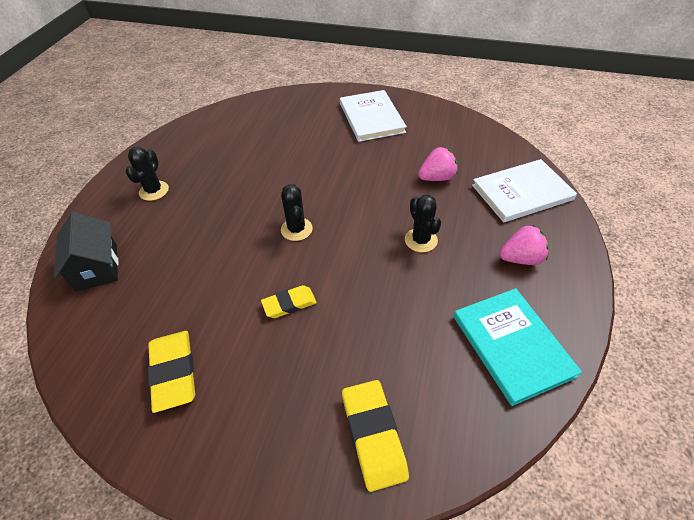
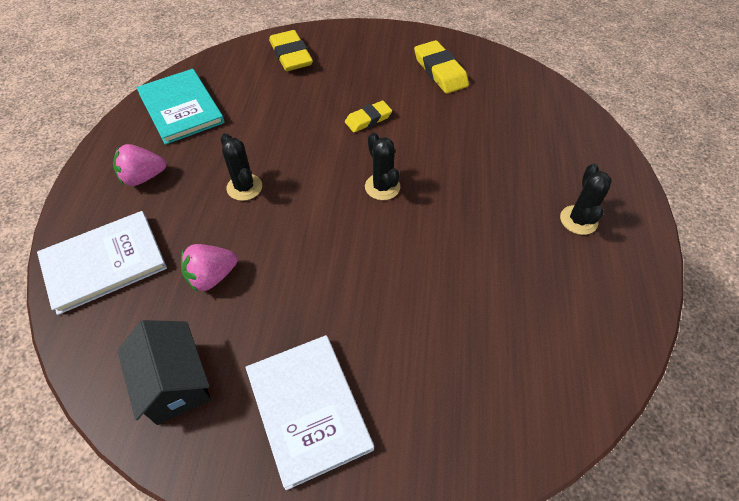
camera: 170 degrees right, 5 degrees up
(96, 267) = (564, 131): black house -> black house (175, 383)

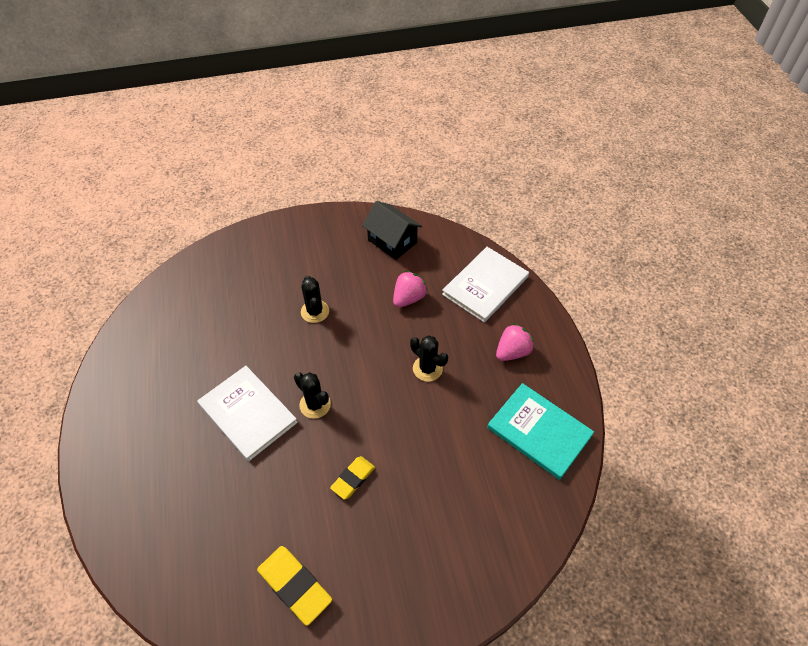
camera: 160 degrees right, 0 degrees up
(291, 55) = (479, 551): yellow eraser -> none
(308, 409) = (312, 251): white book -> white book (248, 413)
(578, 220) = (144, 424): black cactus -> black cactus (315, 311)

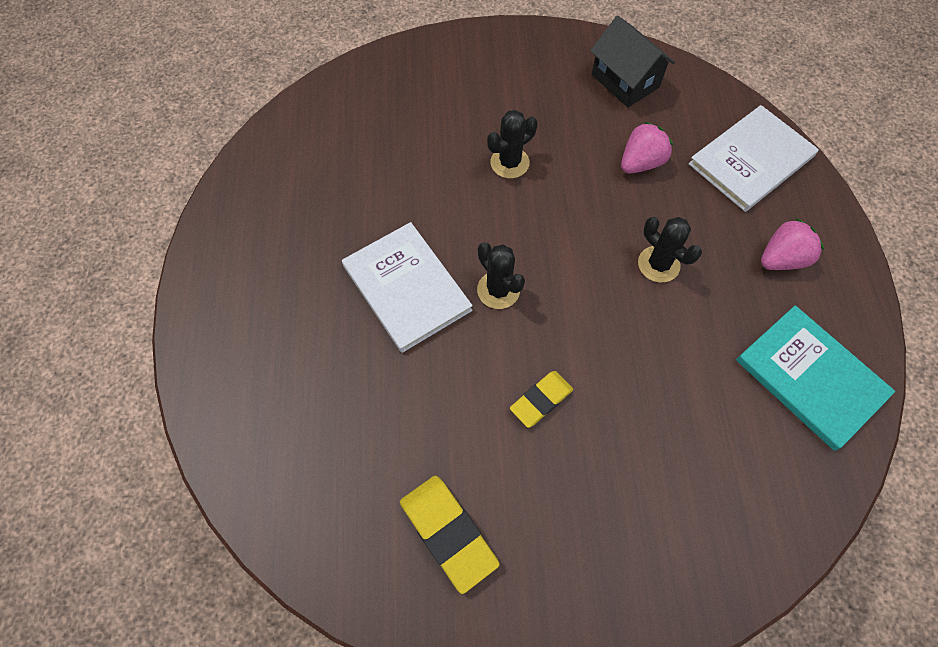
camera: 10 degrees right, 10 degrees up
(315, 311) = (509, 163): black cactus -> black cactus turned 60 degrees clockwise

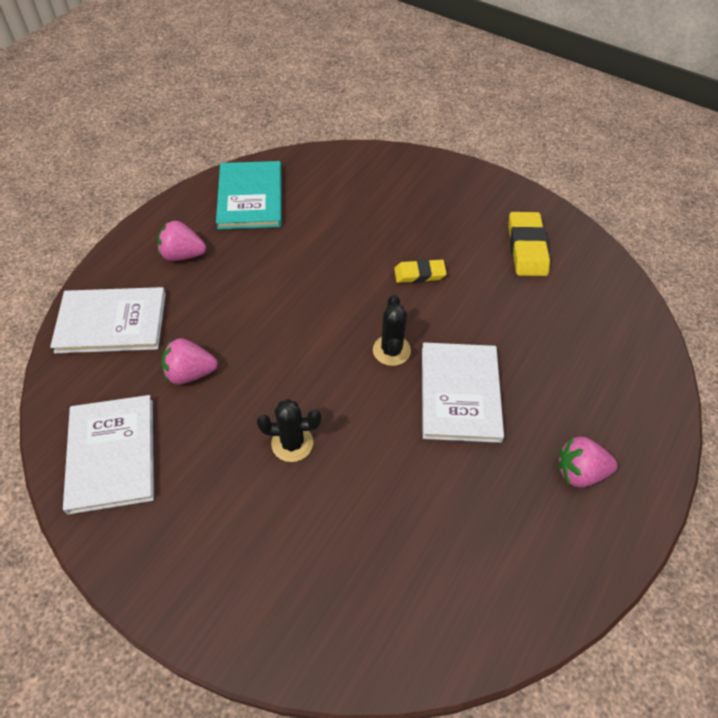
camera: 145 degrees left, 10 degrees down
(263, 281) = (579, 472): none -> pink strawberry
(625, 81) = (112, 454): black house -> white book
(658, 264) = (263, 299): black cactus -> none

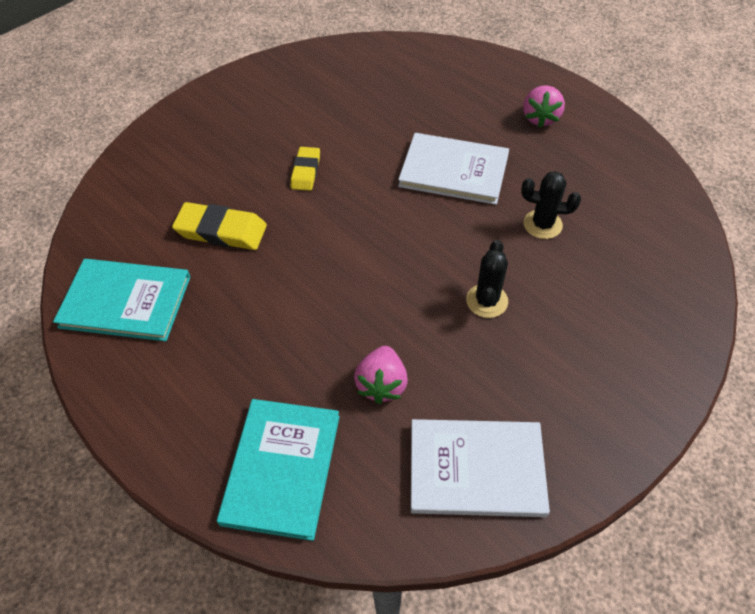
camera: 75 degrees left, 0 degrees up
(111, 322) = (282, 468): white book -> turquoise book
(183, 255) = (195, 382): pink strawberry -> none
(391, 350) = (394, 209): black cactus -> black cactus (542, 224)
(527, 248) = (301, 92): yellow eraser -> yellow eraser (221, 231)

